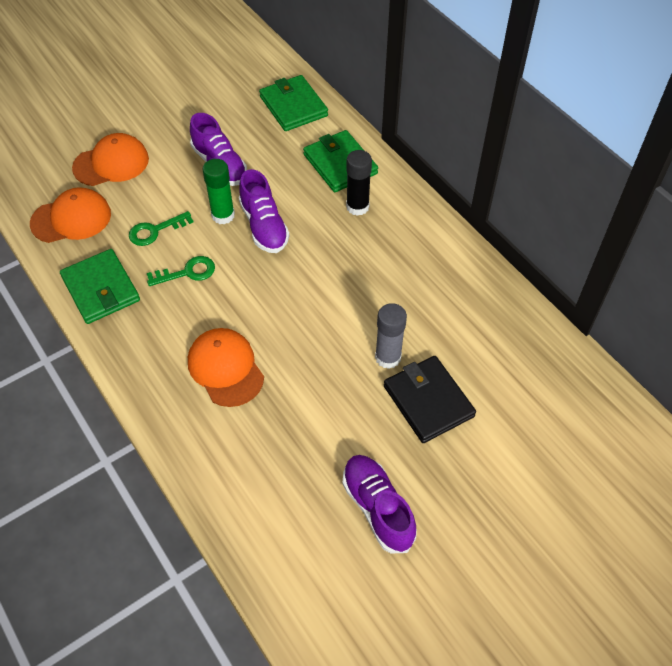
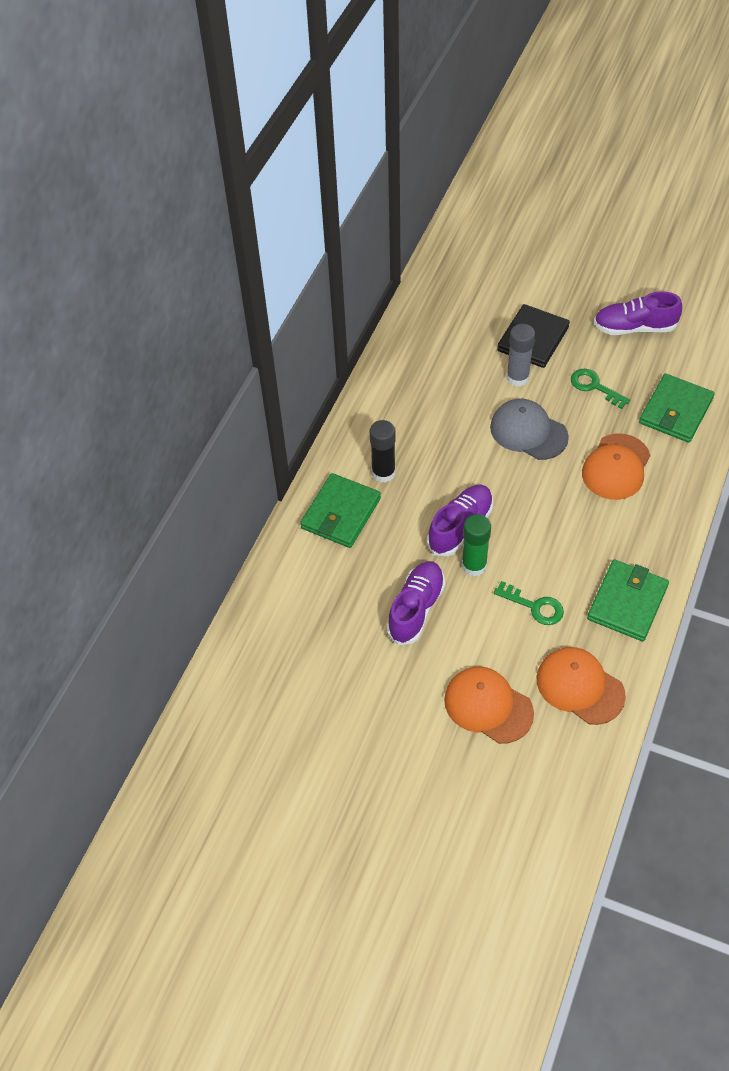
camera: 120 degrees left, 0 degrees up
(187, 272) = (555, 551): green key -> green key (594, 387)
(293, 106) = (288, 596): green wallet -> green wallet (676, 411)
(318, 327) = (528, 432): none -> grey cap
(377, 508) = (634, 327): purple shoe -> purple shoe turned 60 degrees clockwise

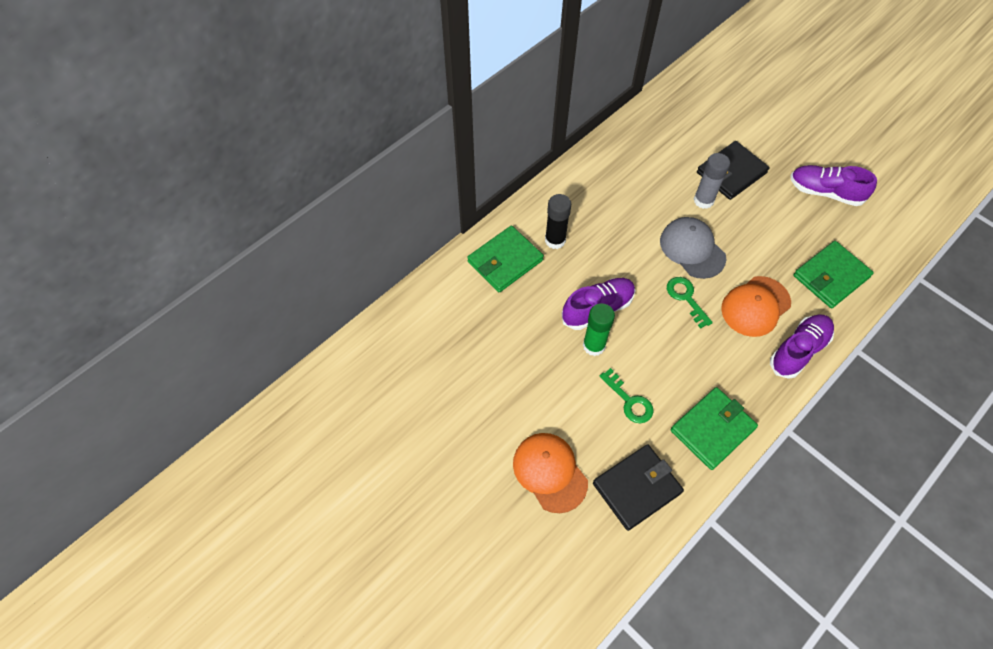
camera: 20 degrees right, 5 degrees up
(416, 609) = (528, 364): purple shoe -> purple shoe (798, 350)
(580, 687) = (636, 488): orange cap -> black wallet
(594, 387) = (767, 231): green key -> green key (686, 298)

